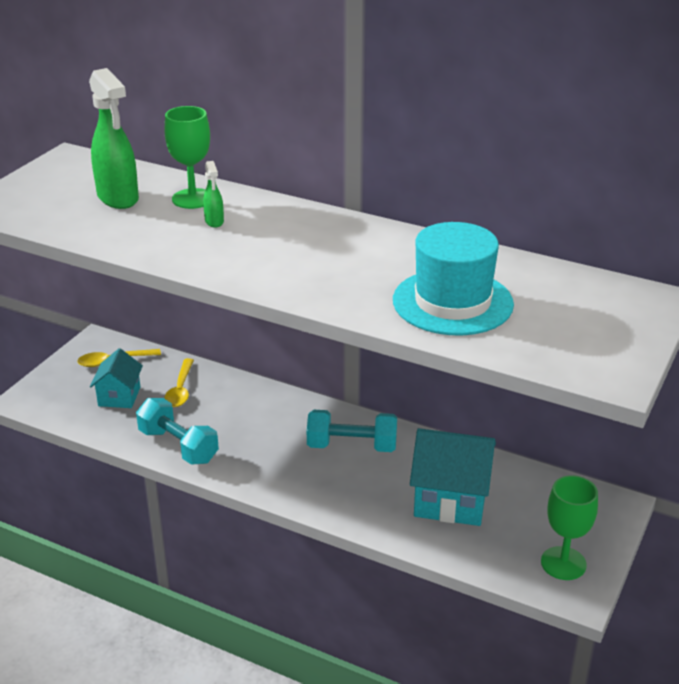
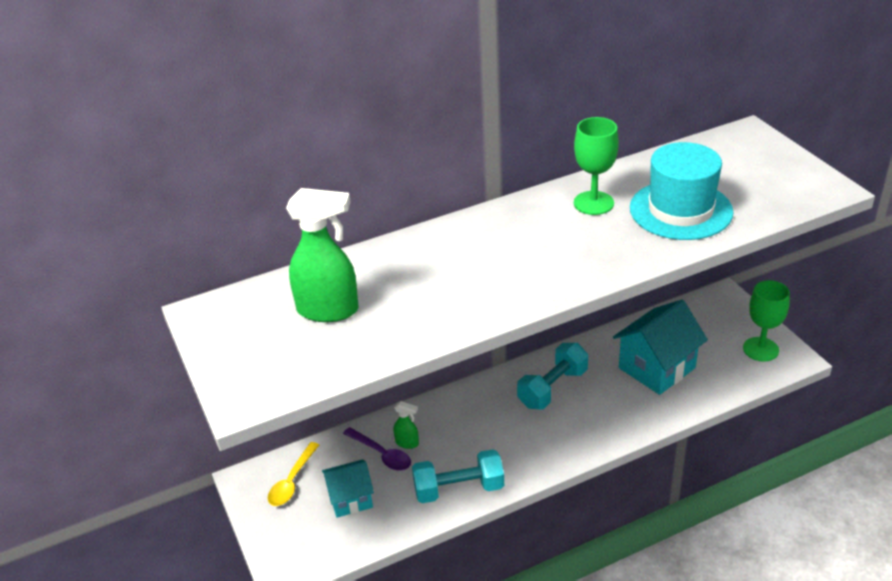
camera: 50 degrees left, 5 degrees up
(119, 396) = (350, 499): turquoise house -> turquoise house turned 60 degrees counterclockwise
(180, 389) = (382, 454): yellow spoon -> purple spoon
(192, 199) = (381, 269): green goblet -> green goblet (593, 203)
(214, 222) = (437, 272): green spray bottle -> green spray bottle (407, 443)

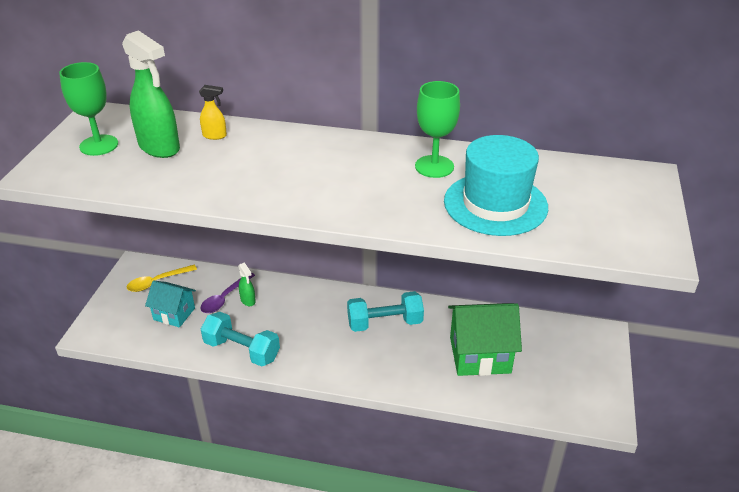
camera: 35 degrees right, 0 degrees up
(364, 272) = (215, 136): none -> yellow spray bottle
(382, 454) = (225, 298): purple spoon -> purple spoon turned 45 degrees clockwise
(656, 368) = (480, 355): turquoise house -> green house
(760, 349) = (585, 392): green goblet -> green goblet (99, 145)

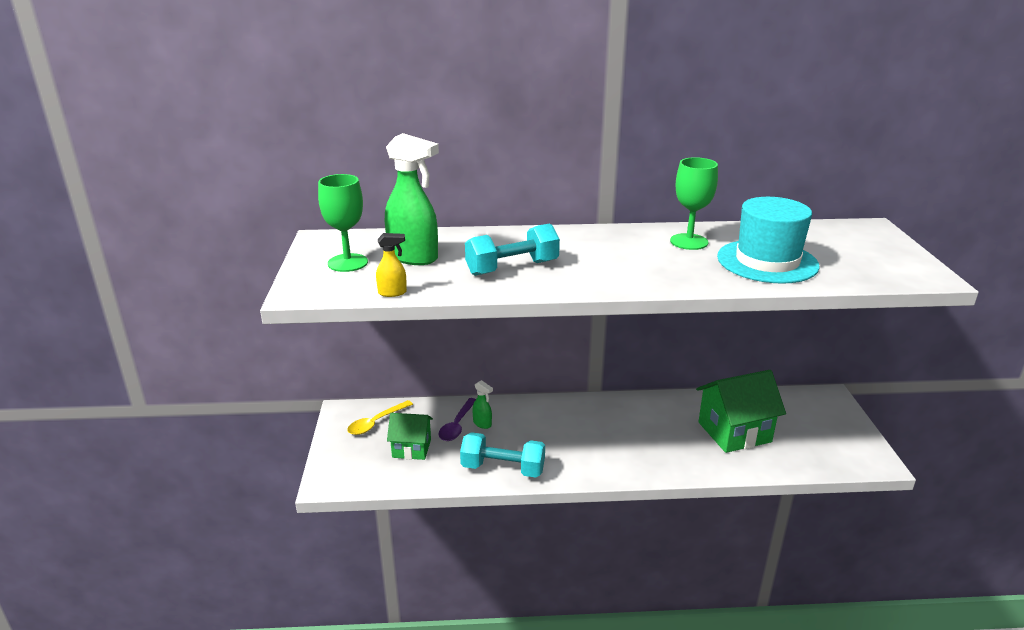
camera: 15 degrees left, 10 degrees down
(174, 314) = (411, 448): turquoise house -> green house
(215, 136) = (461, 242): yellow spray bottle -> yellow spray bottle (393, 293)
(384, 323) = (629, 420): turquoise dumbbell -> turquoise dumbbell (512, 268)

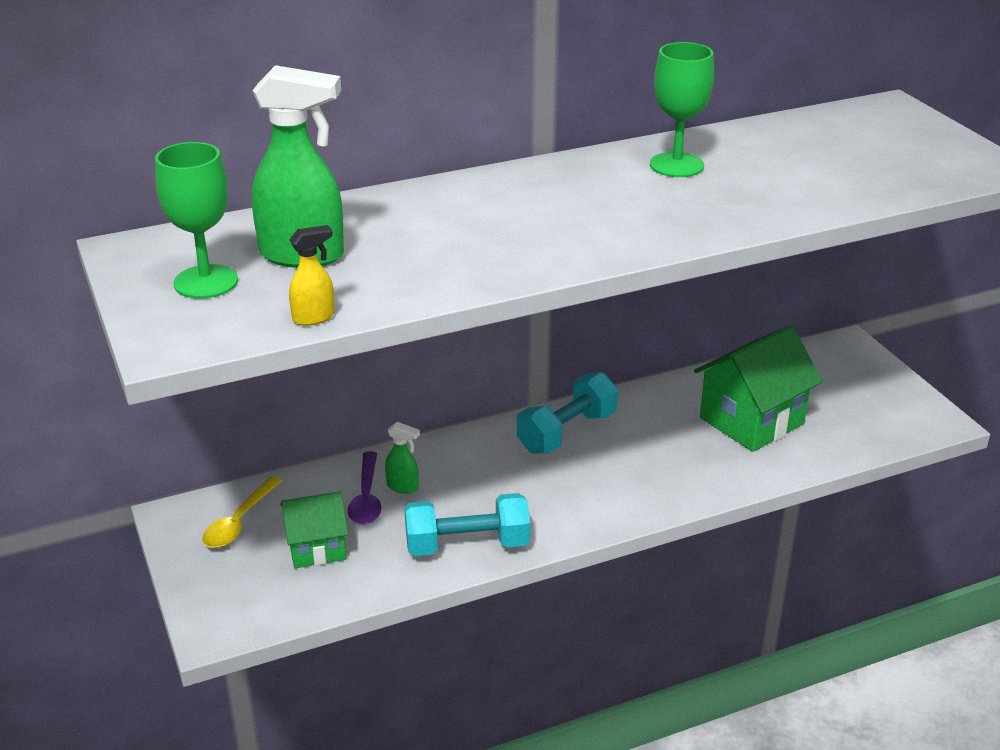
camera: 20 degrees left, 5 degrees up
(512, 268) = (461, 247): turquoise dumbbell -> turquoise dumbbell (567, 432)
(767, 261) = (793, 178): turquoise hat -> none

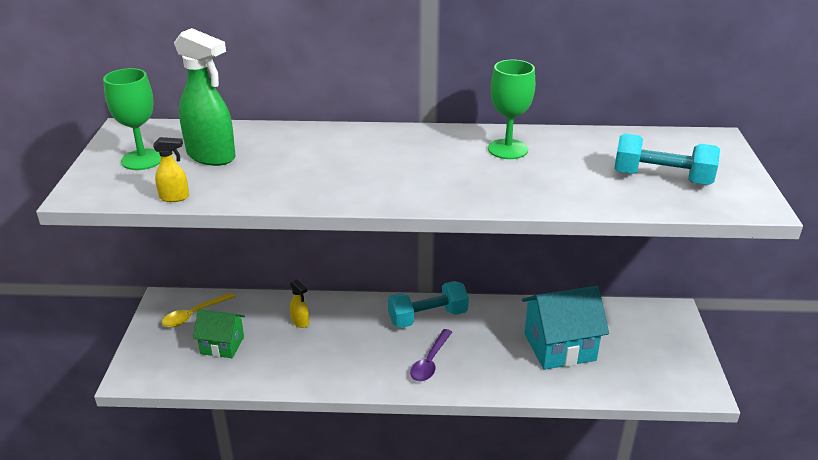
camera: 25 degrees right, 0 degrees up
(366, 498) = (274, 322): purple spoon -> purple spoon (430, 362)
(403, 487) = (300, 322): green spray bottle -> yellow spray bottle
(467, 545) = (308, 373): turquoise dumbbell -> turquoise dumbbell (661, 178)
(751, 421) = (559, 347): green house -> turquoise house

